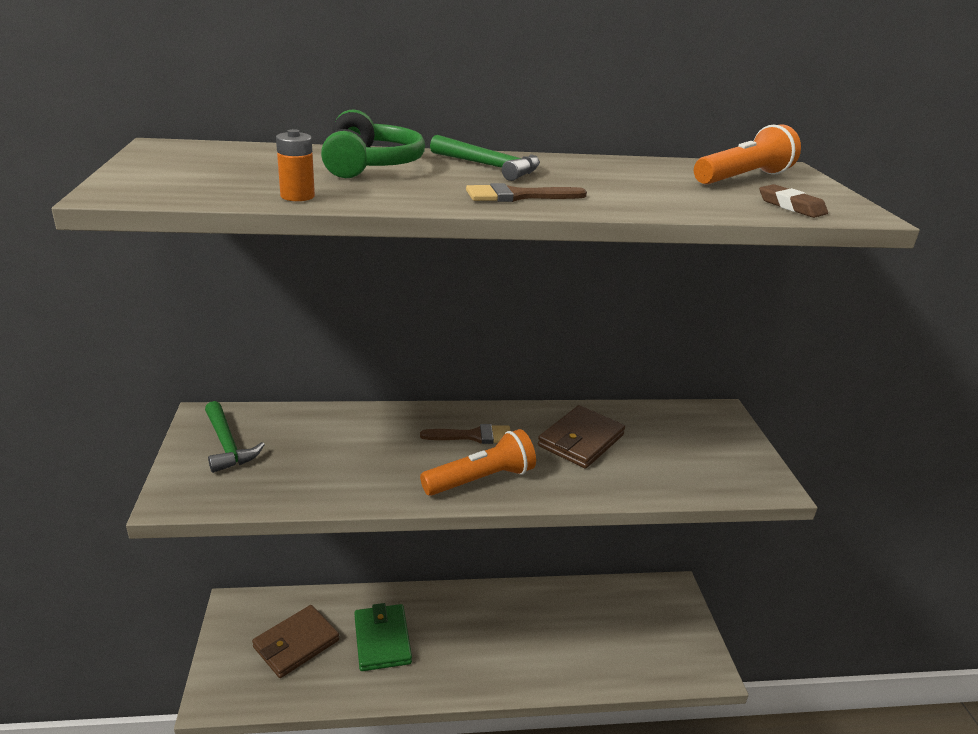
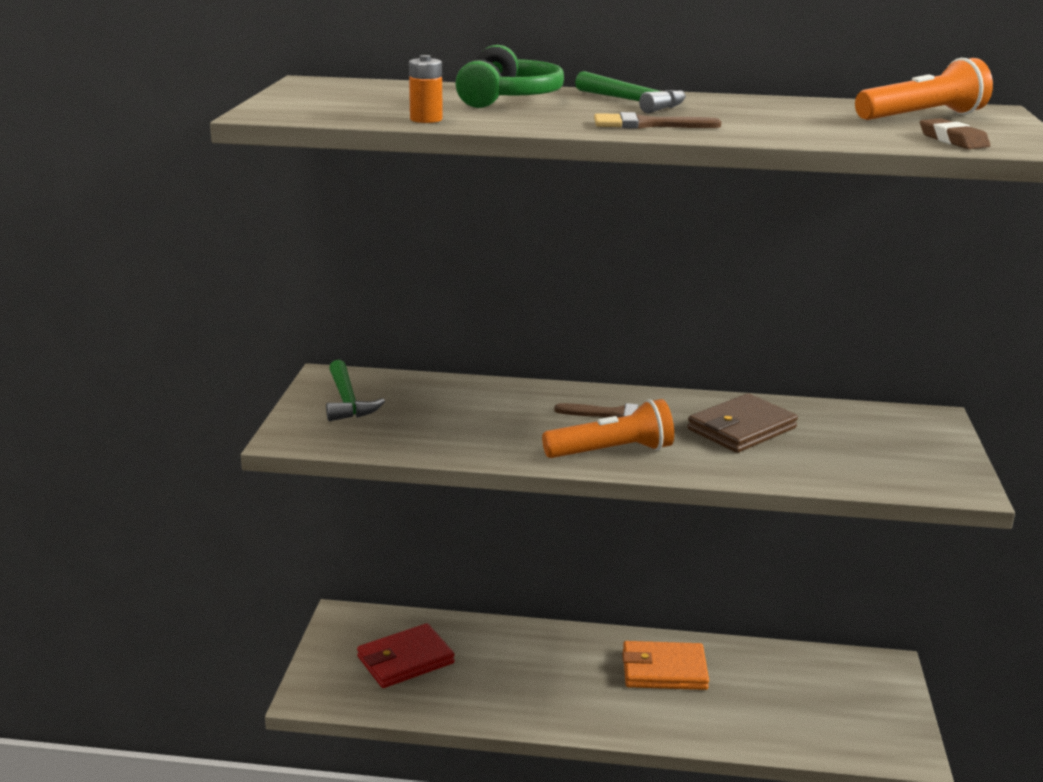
camera: 15 degrees right, 5 degrees down
(296, 643) = (405, 660): brown wallet -> red wallet
(382, 640) = (504, 669): green wallet -> none
(512, 619) = (664, 670): none -> orange wallet

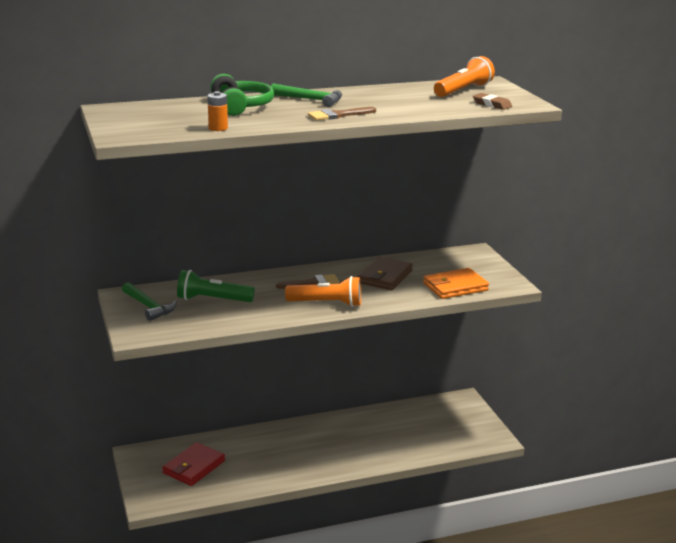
camera: 25 degrees left, 0 degrees up
(445, 409) = (212, 300): none -> green flashlight
(612, 451) = (327, 303): orange flashlight -> orange flashlight turned 45 degrees clockwise
(664, 670) = (348, 432): orange wallet -> orange wallet (455, 287)

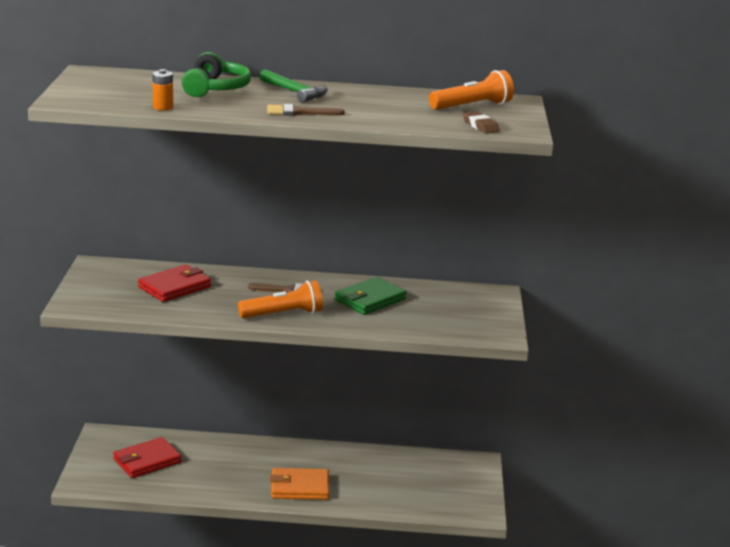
camera: 20 degrees right, 0 degrees up
(149, 307) = (109, 281): green hammer -> none
(212, 300) = (174, 287): green flashlight -> red wallet
(327, 303) = (283, 314): orange flashlight -> orange flashlight turned 45 degrees counterclockwise
(384, 277) = (370, 299): brown wallet -> green wallet
(455, 287) = (435, 325): orange wallet -> orange wallet (300, 487)

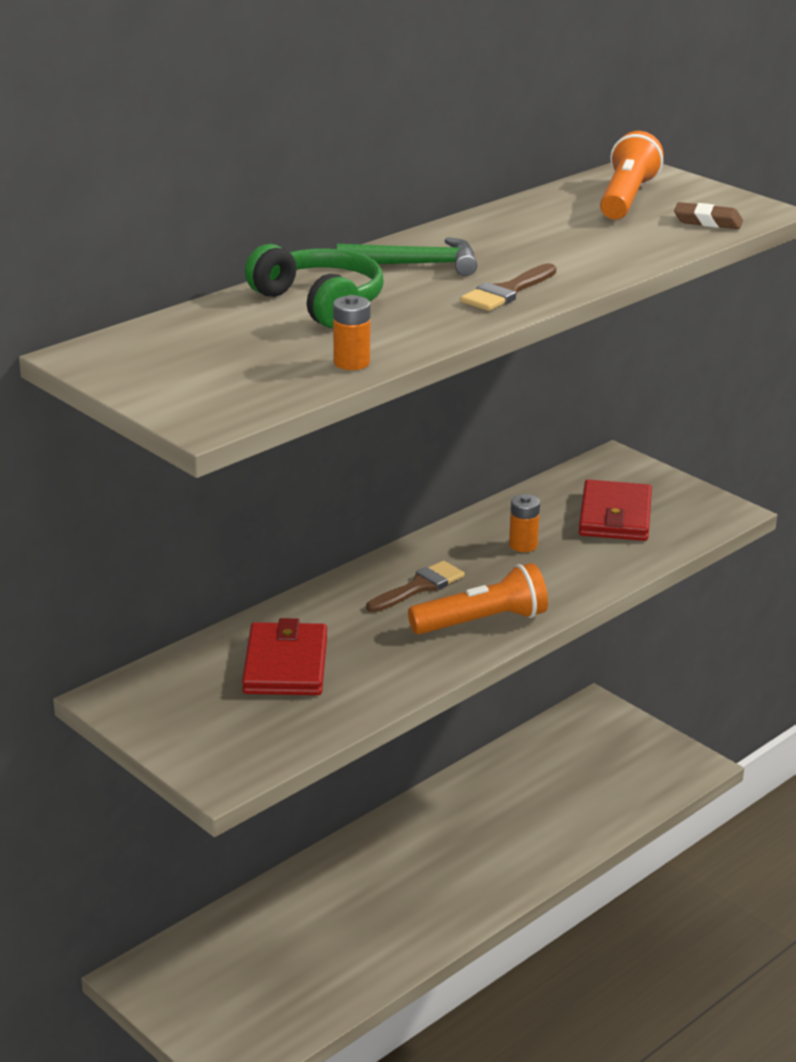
camera: 45 degrees left, 5 degrees up
(147, 461) = (260, 969): red wallet -> red wallet (615, 516)
(283, 314) = (482, 622): orange flashlight -> orange flashlight turned 45 degrees clockwise
(300, 487) = (485, 870): orange wallet -> none
(370, 299) = (523, 545): green wallet -> orange battery

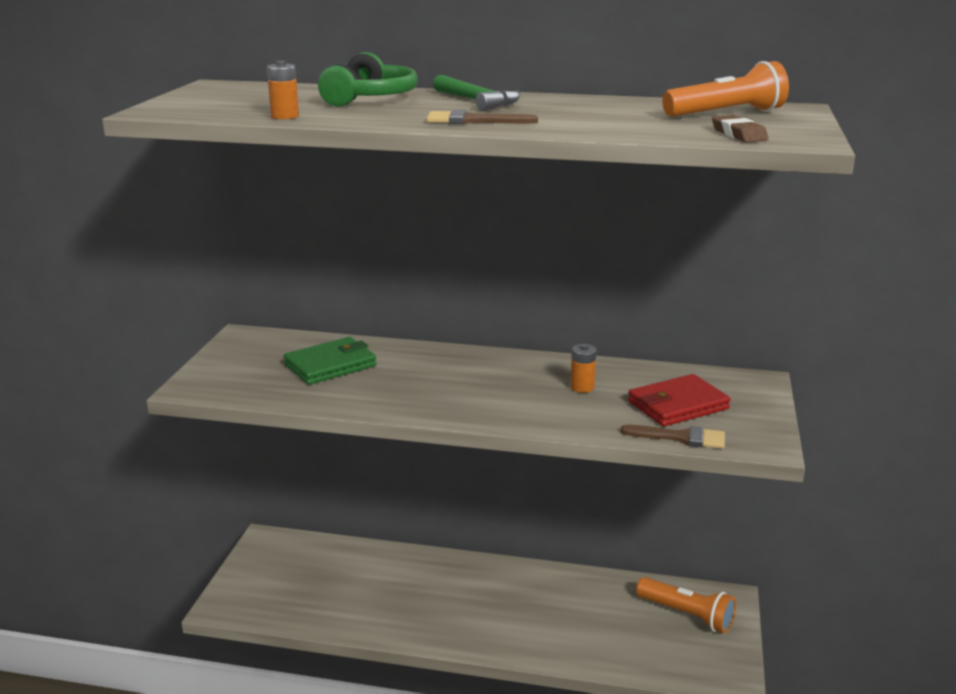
camera: 55 degrees right, 5 degrees down
(286, 665) = (330, 365): red wallet -> green wallet
(419, 587) = (475, 373): brown brush -> brown brush (681, 438)
(482, 622) = (462, 405): orange flashlight -> orange flashlight (687, 615)

